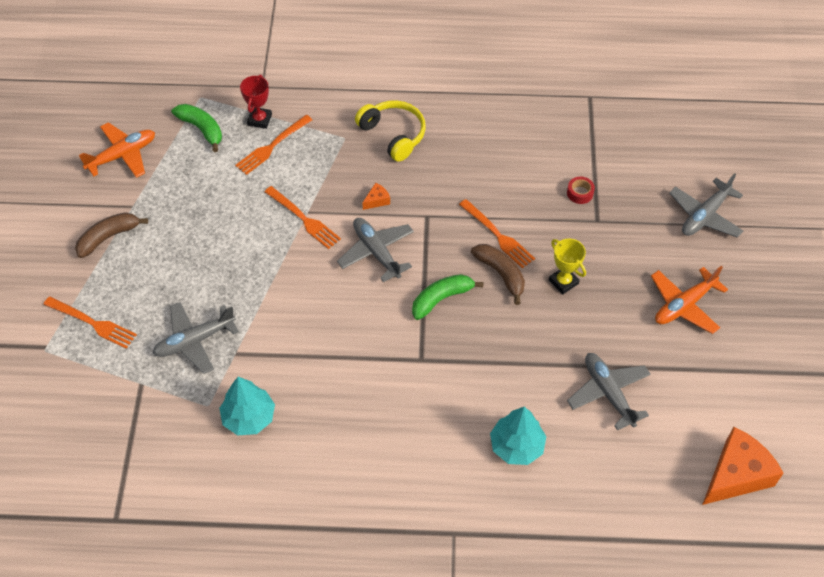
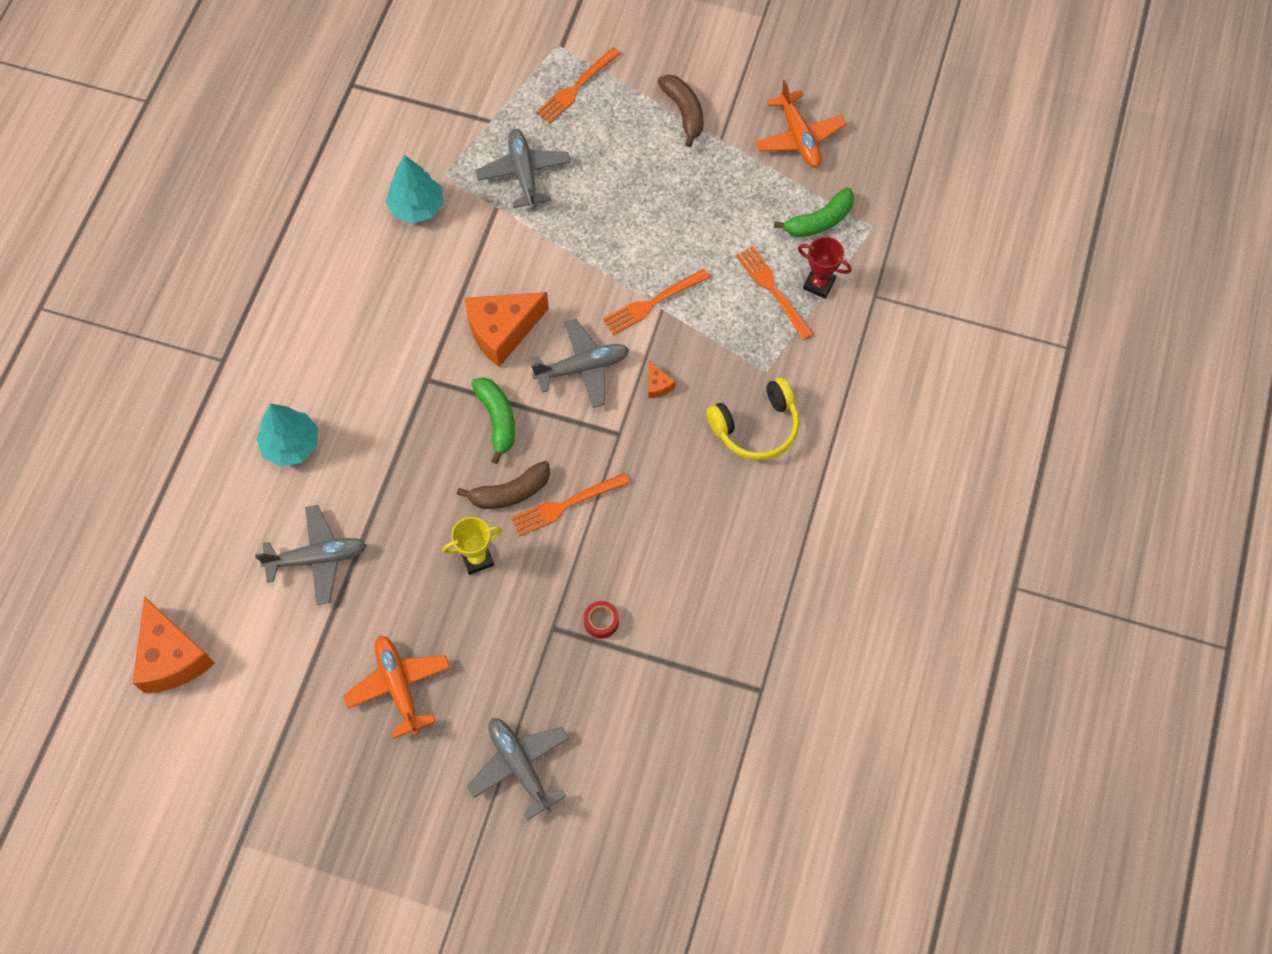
camera: 105 degrees right, 10 degrees up
(359, 316) = (502, 331): none -> orange cheese

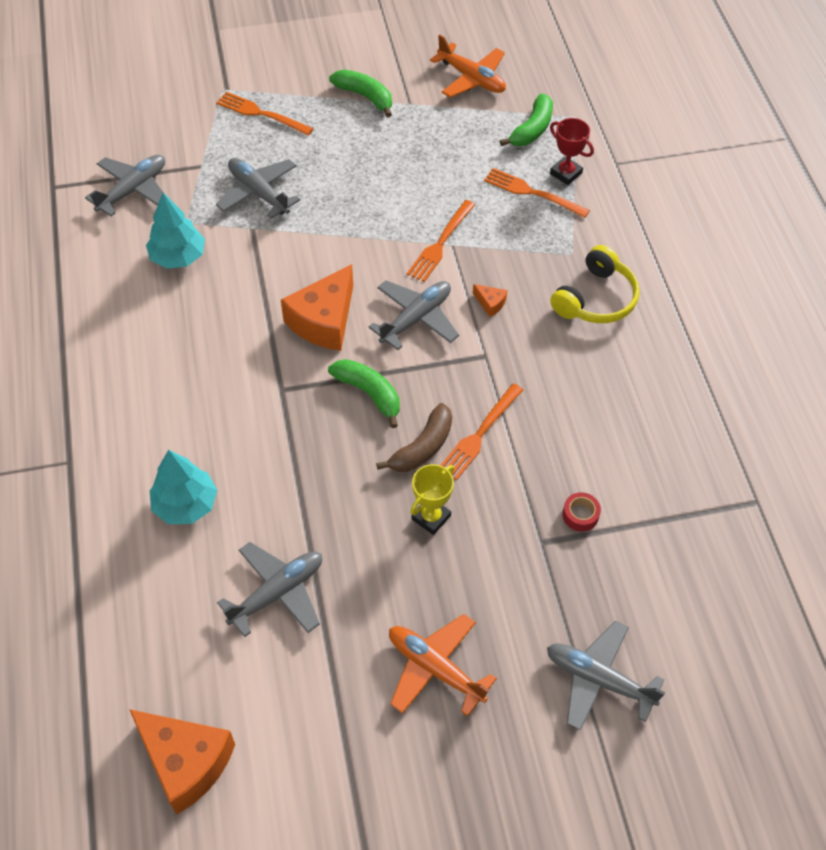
camera: 30 degrees left, 10 degrees down
(417, 120) = (133, 190): none -> grey plane
(576, 88) = (261, 114): orange fork -> orange fork turned 105 degrees clockwise
(684, 112) = (365, 96): brown banana -> green banana
(819, 284) = (566, 173): red trophy -> red trophy turned 45 degrees clockwise

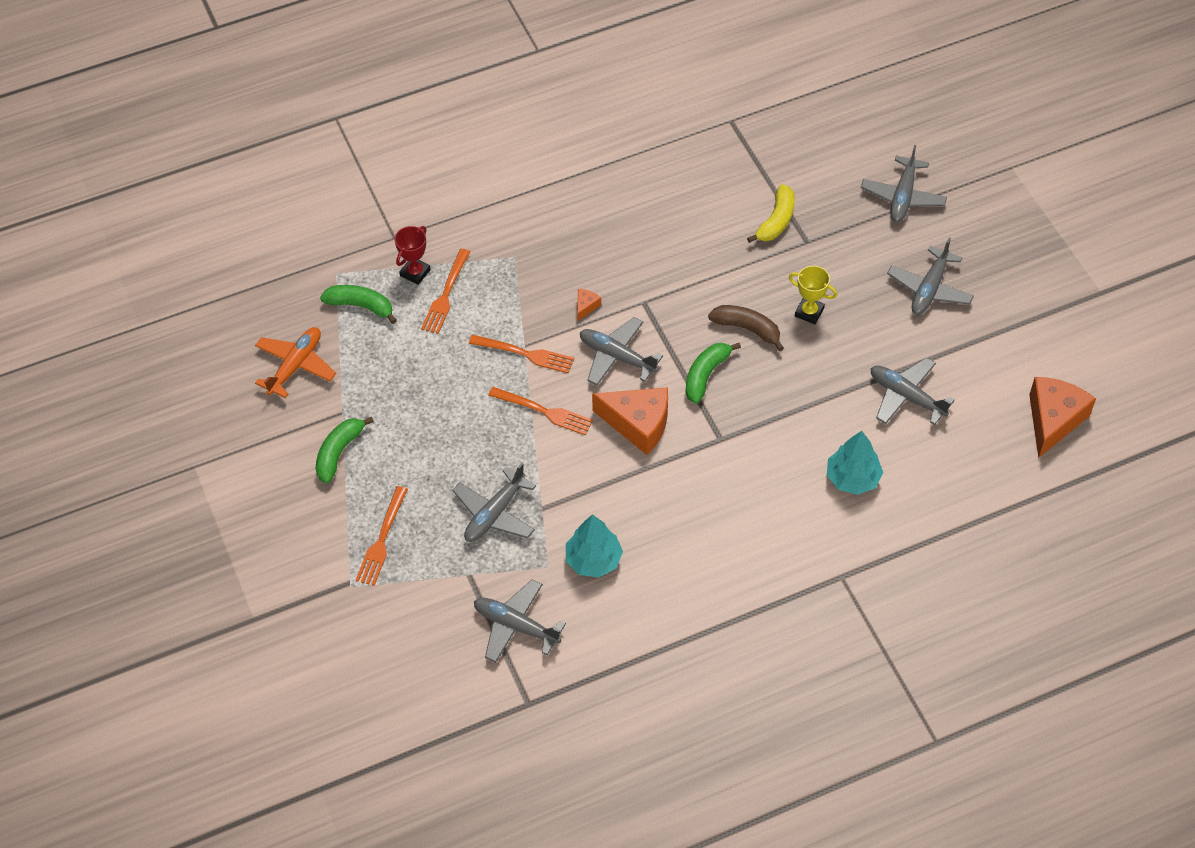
camera: 100 degrees left, 0 degrees up
(435, 668) = (929, 289): orange plane -> grey plane
(479, 434) = (723, 293): orange fork -> orange fork (544, 411)
(580, 515) = (776, 221): red tape -> yellow banana
(595, 299) = (561, 234): yellow headphones -> none

